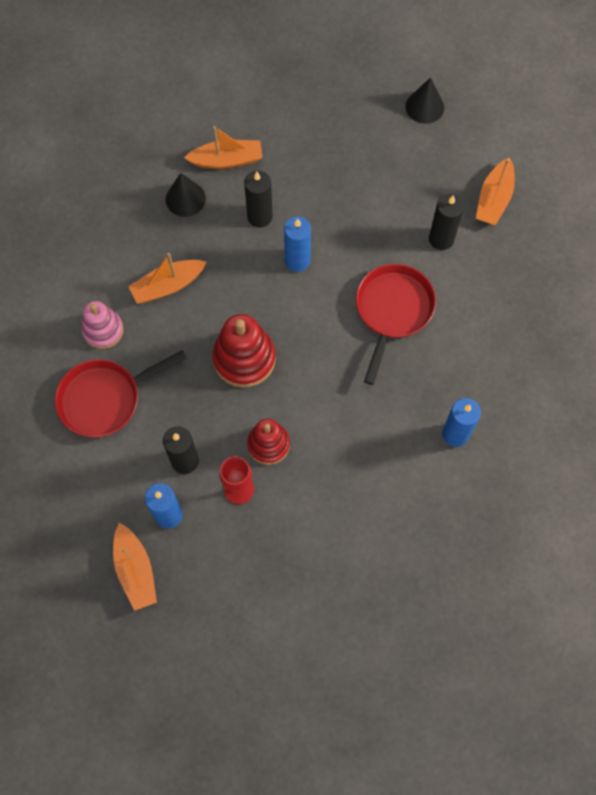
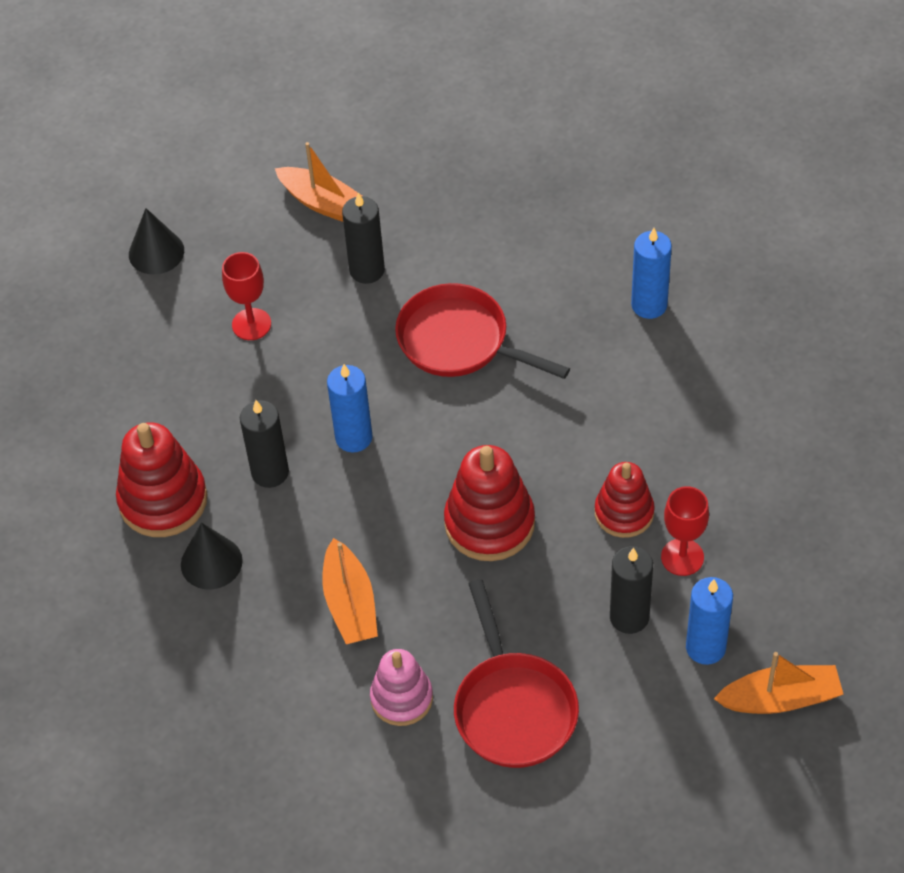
camera: 75 degrees left, 15 degrees down
(227, 160) = (163, 500): orange boat -> red stacking toy
(377, 178) = (251, 324): none -> red goblet

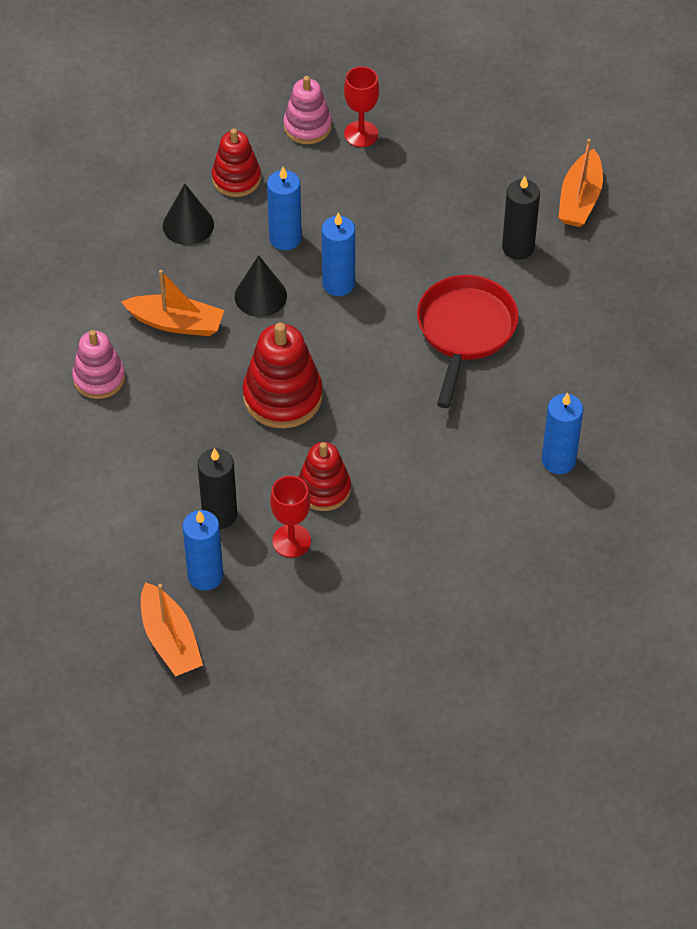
camera: 70 degrees right, 0 degrees up
(116, 415) = (307, 126): none -> pink stacking toy
(156, 252) = (481, 103): black cone -> black cone (260, 296)
(163, 500) = (236, 179): red stacking toy -> red stacking toy, size x0.66
(251, 324) = (430, 185): red goblet -> red goblet (361, 134)
(270, 472) = (285, 238): black candle -> blue candle
(350, 604) = (176, 323): orange boat -> orange boat turned 135 degrees counterclockwise
(513, 708) = (110, 454): red pan -> none

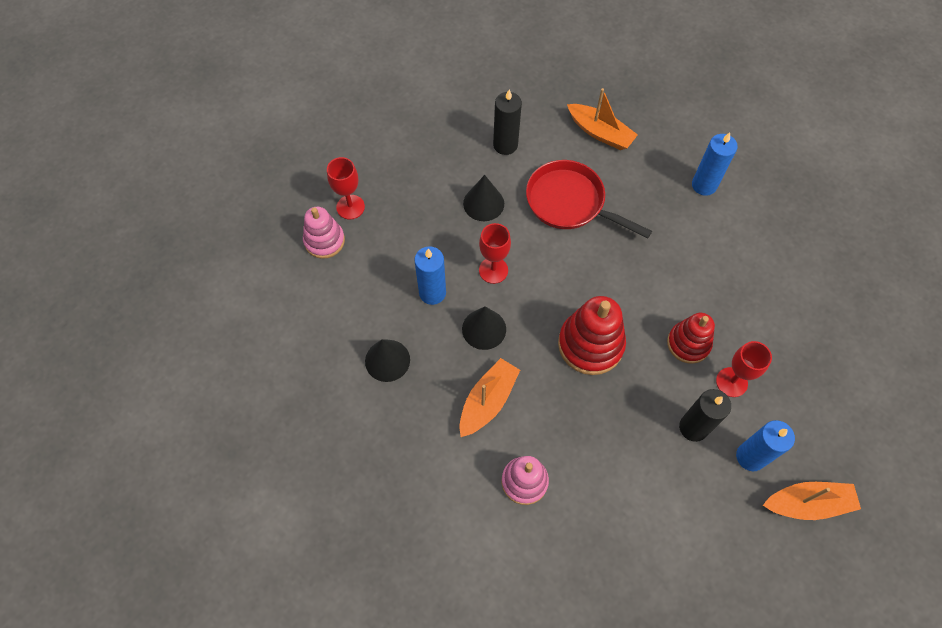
camera: 70 degrees left, 10 degrees up
(236, 179) = (354, 309): red stacking toy -> none
(338, 284) = (493, 270): blue candle -> red goblet
(424, 250) = (483, 203): none -> black cone
(580, 199) = (476, 94): orange boat -> orange boat (600, 133)

